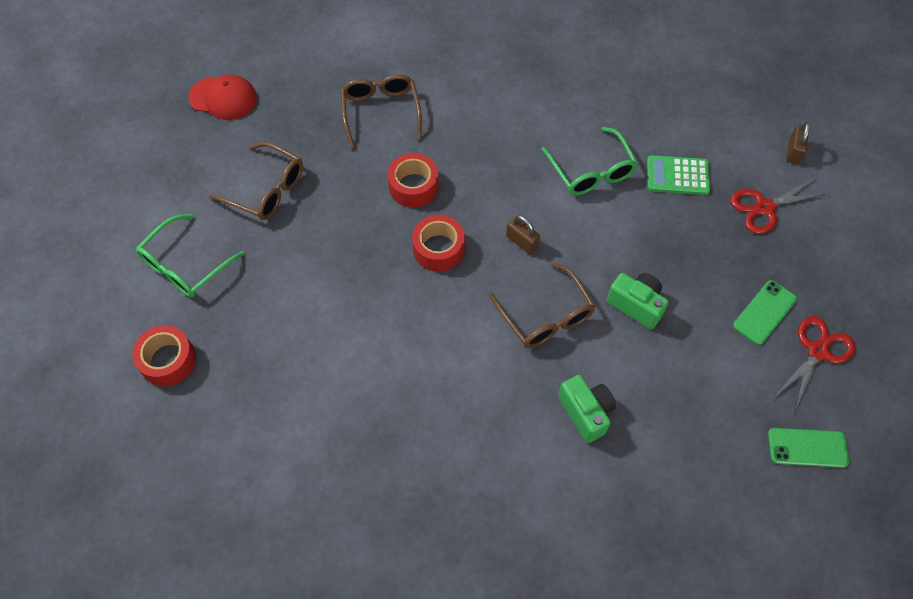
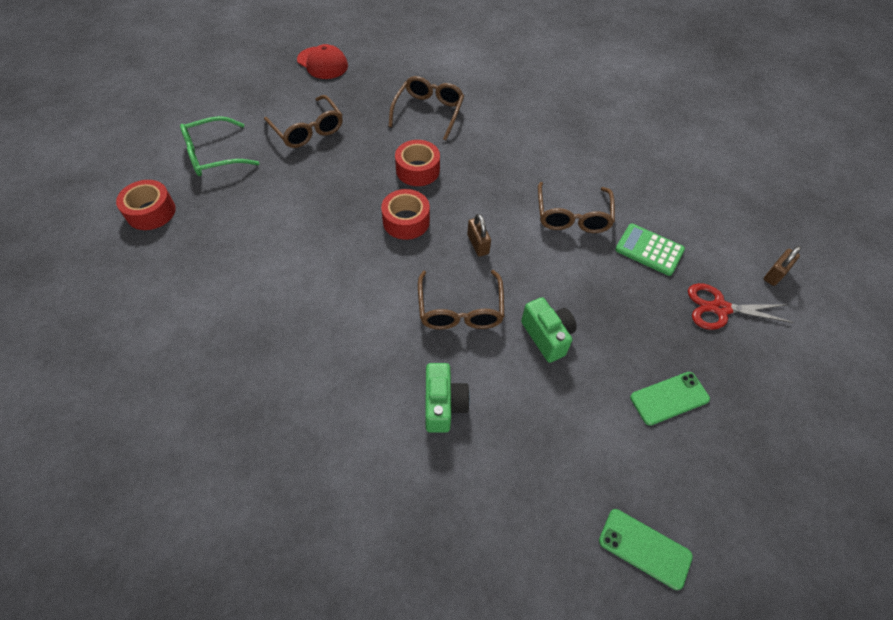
camera: 25 degrees right, 5 degrees down
(591, 171) = (572, 216): green glasses -> brown glasses
(817, 351) = (706, 459): red scissors -> none

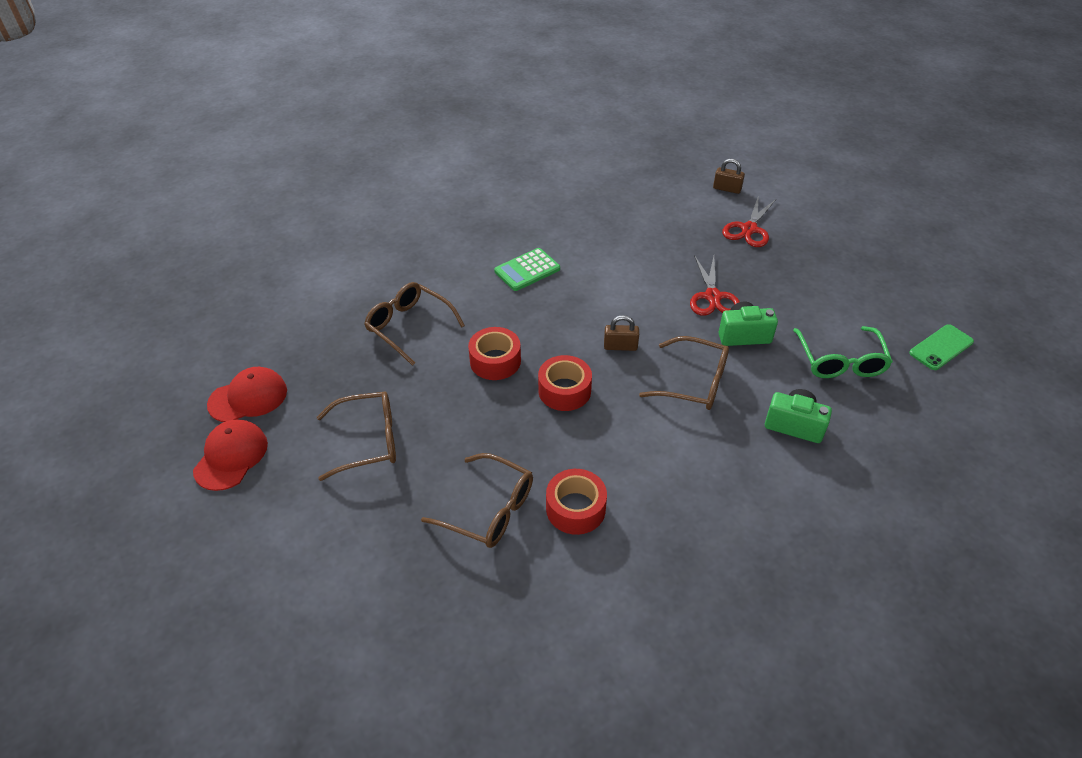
camera: 65 degrees left, 10 degrees down
(151, 212) = (422, 640): red tape -> red tape (575, 508)
(213, 155) = (354, 550): green glasses -> green glasses (840, 361)
(270, 75) = (231, 456): none -> red cap
(572, 216) = (615, 273): brown glasses -> brown glasses (489, 510)
(588, 299) = (713, 297): none -> red scissors
(649, 250) = (675, 242): green calculator -> green calculator (527, 270)
(669, 398) = (822, 288): green phone -> none
(775, 274) = (727, 189): brown padlock -> brown padlock turned 45 degrees counterclockwise

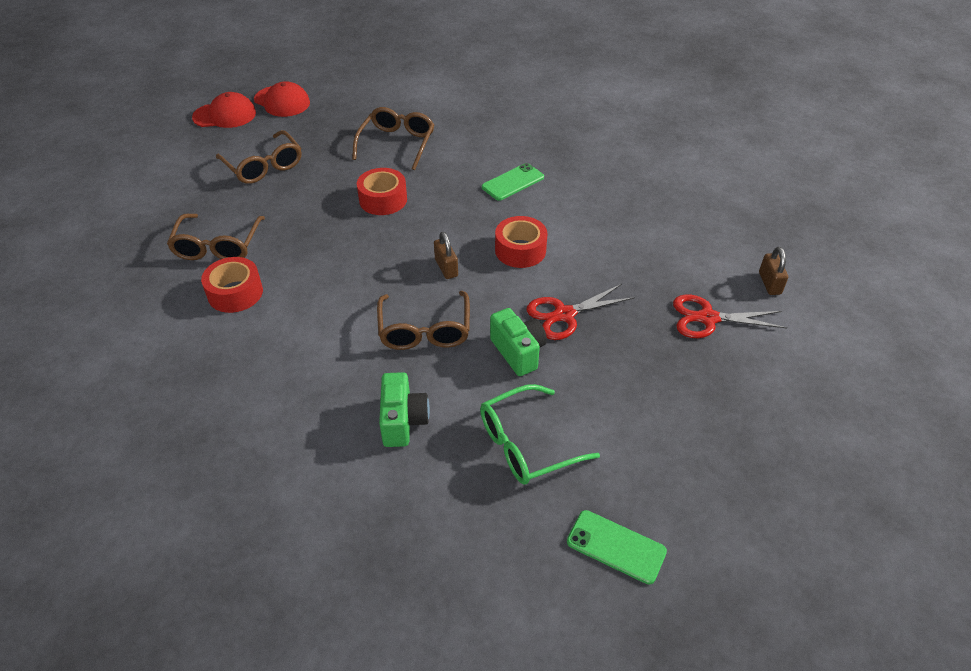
camera: 65 degrees right, 0 degrees up
(527, 270) = (513, 182): green calculator -> green phone
(564, 390) = (368, 249): red tape -> red tape (520, 250)

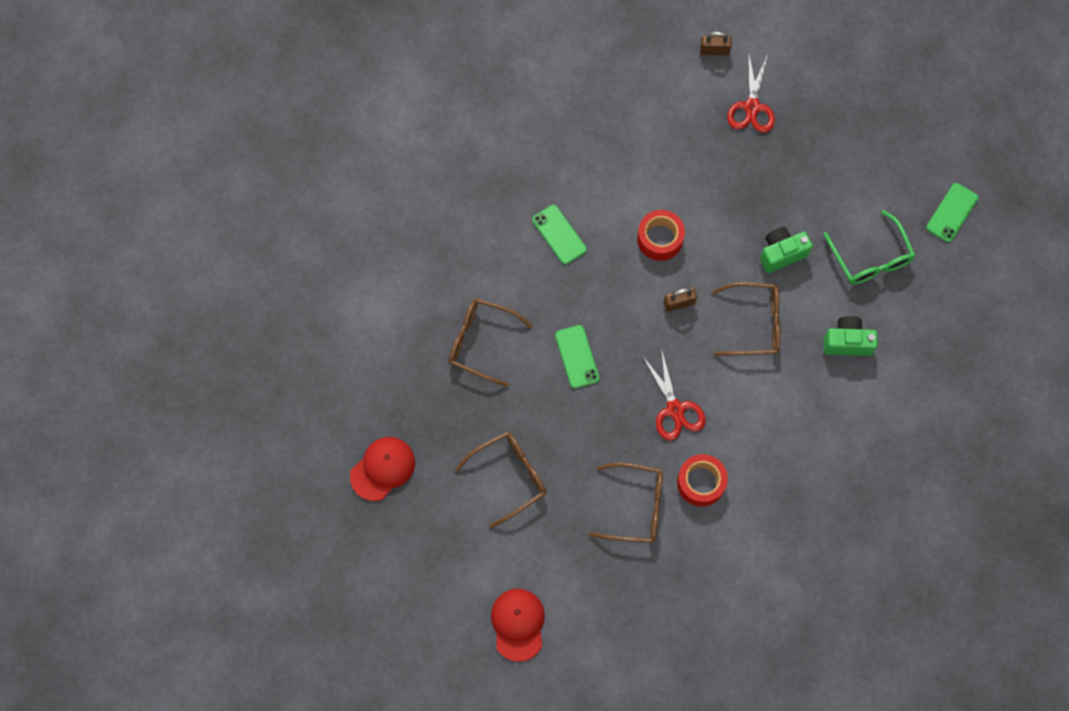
camera: 85 degrees left, 25 degrees up
(225, 115) = (405, 530): red cap -> red cap (518, 624)
(383, 200) = (577, 357): red tape -> green phone
(564, 315) = (742, 213): red scissors -> red scissors (675, 409)

